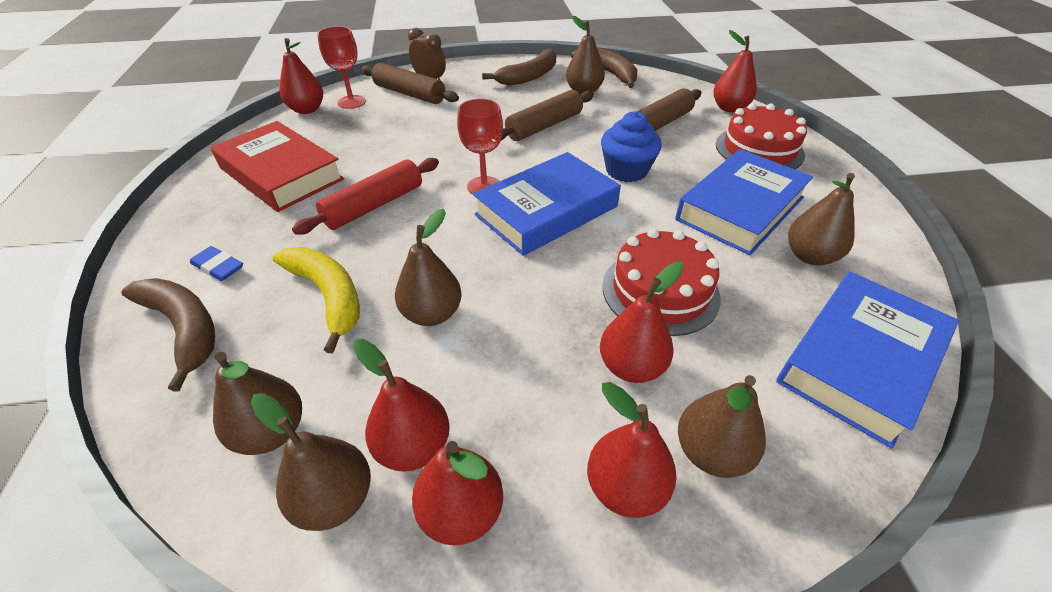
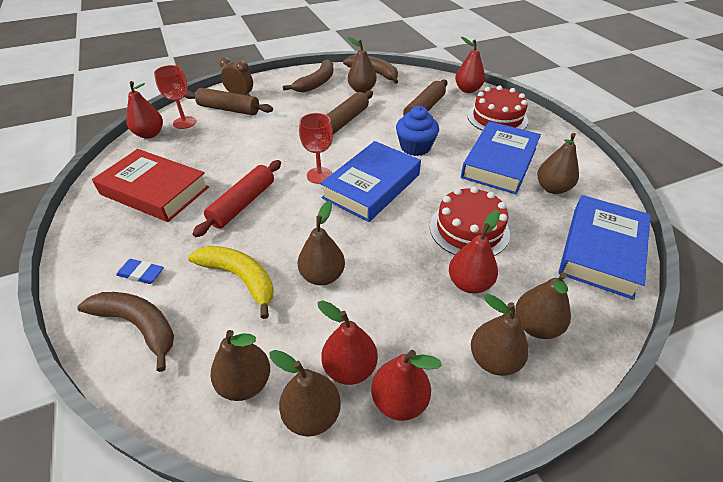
camera: 15 degrees left, 0 degrees up
(625, 487) = (493, 359): red pear -> brown pear

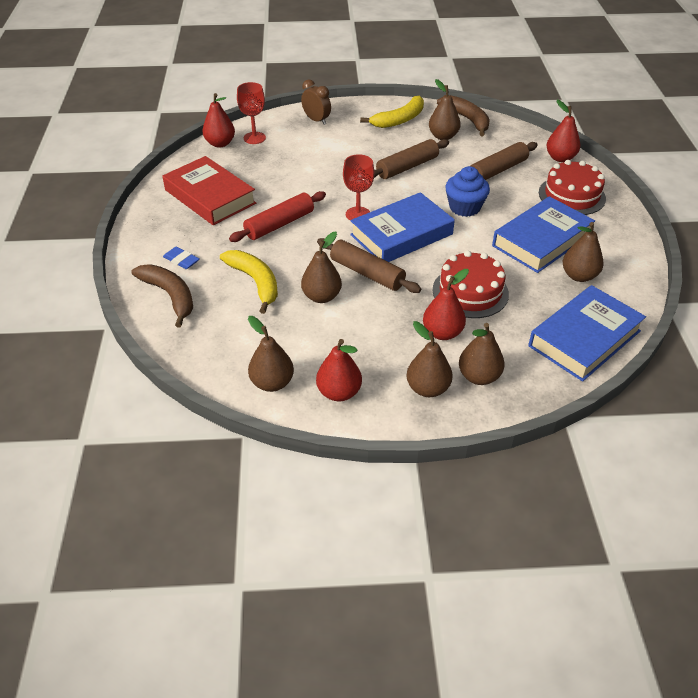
camera: 20 degrees right, 0 degrees up
(229, 109) = (300, 132): brown rolling pin -> brown rolling pin (367, 273)
(245, 383) = (233, 352): brown pear -> none
(316, 83) = (399, 120): brown banana -> yellow banana
(349, 368) = (312, 363): red pear -> none

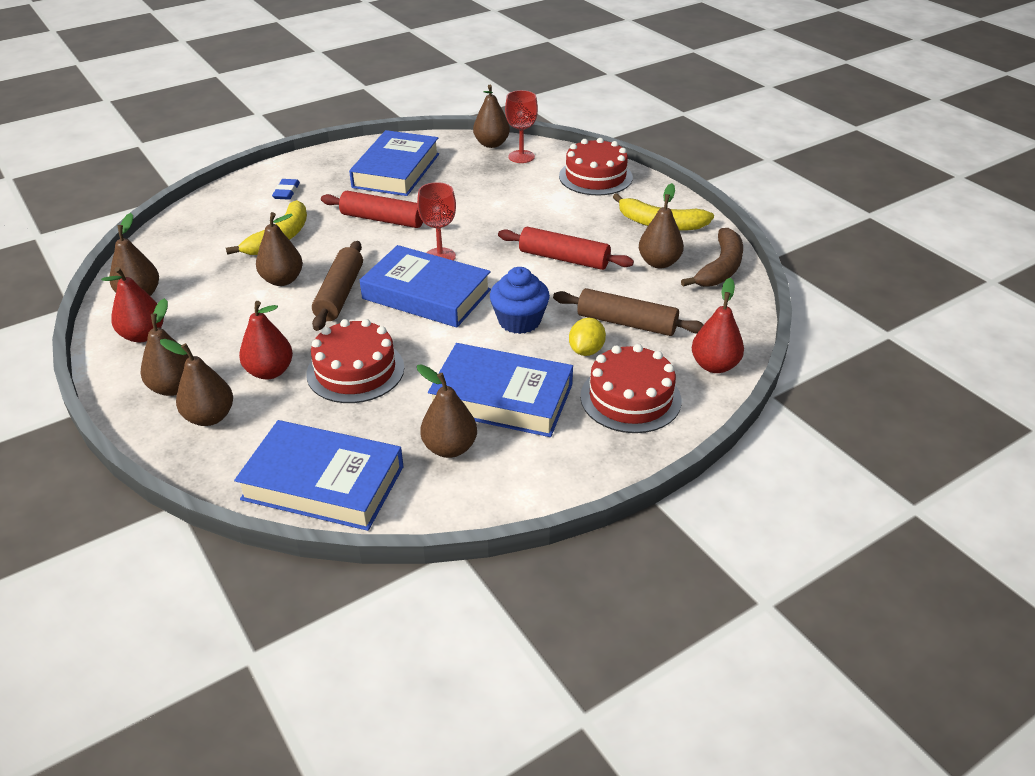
camera: 60 degrees right, 5 degrees down
(170, 296) = (232, 205): brown banana -> none
(210, 197) = (396, 170): red book -> blue book
(220, 143) = (491, 144): red pear -> brown pear
(316, 120) = (595, 177): brown clock -> red cake
(407, 167) = (563, 259): brown rolling pin -> red rolling pin
(515, 194) = (586, 350): none -> yellow lemon

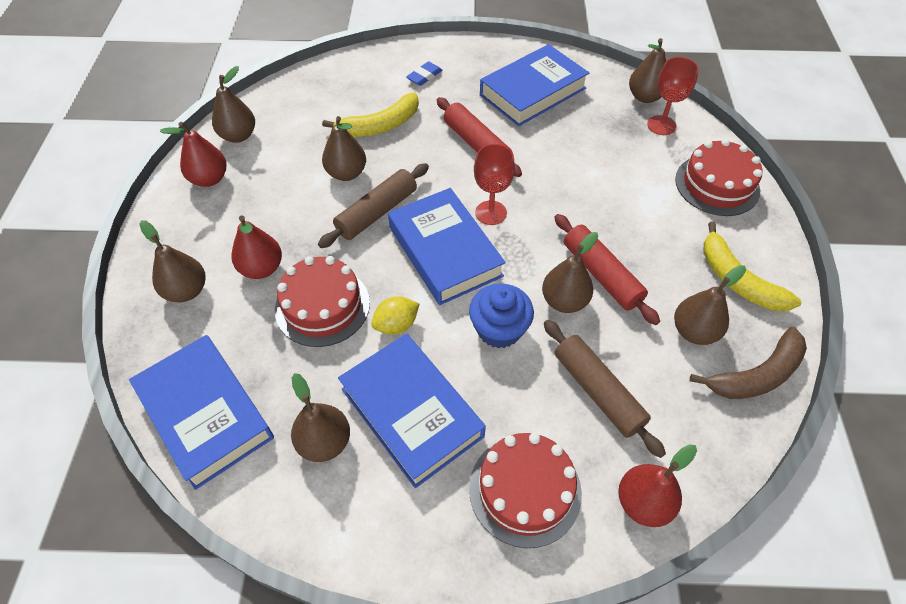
camera: 35 degrees right, 15 degrees up
(174, 387) = (188, 245): brown pear -> brown pear (564, 301)
(586, 350) = (531, 403): yellow lemon -> yellow lemon (396, 325)

